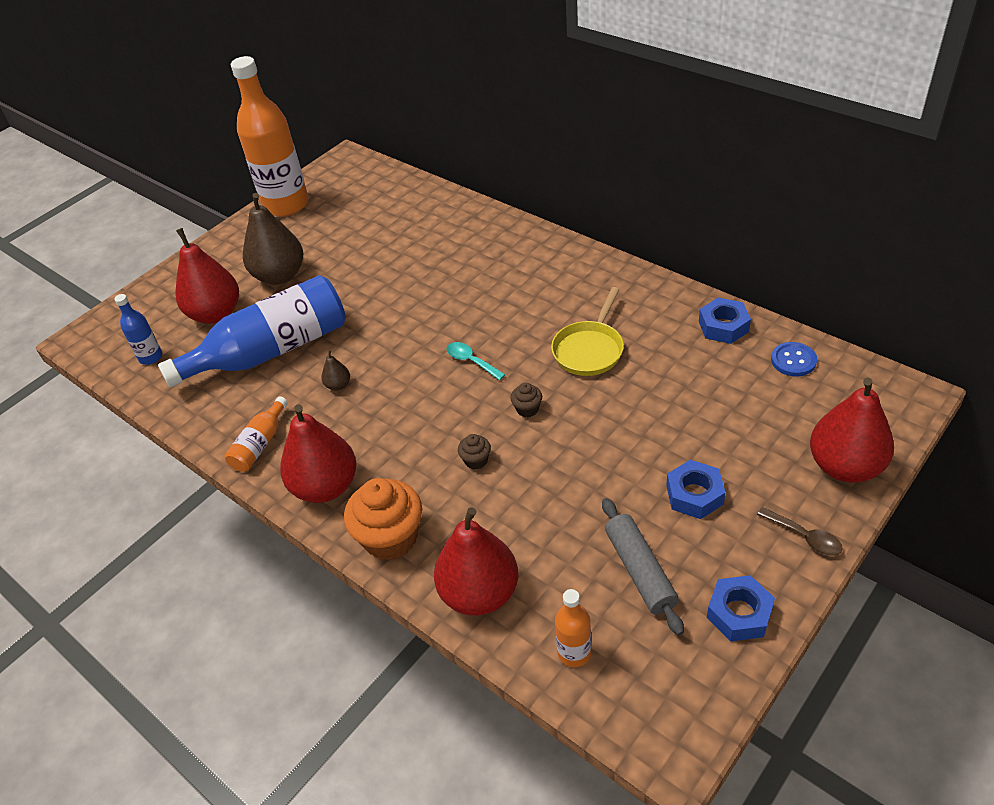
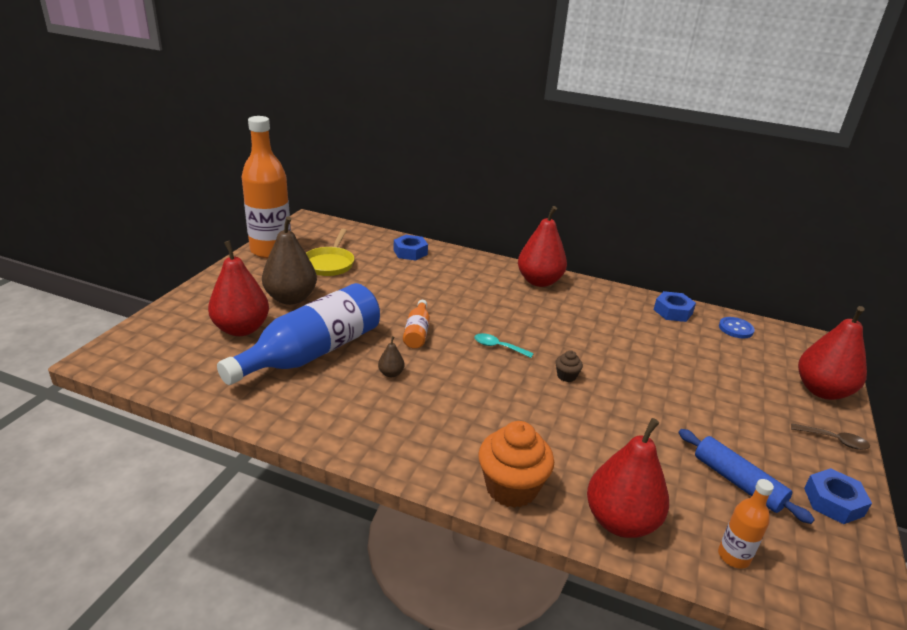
camera: 25 degrees left, 15 degrees down
(151, 357) = (188, 367): blue bottle -> none
(260, 444) = (340, 427): orange bottle -> orange bottle (417, 332)
(325, 487) = (424, 454): red pear -> red pear (539, 281)
(476, 460) = (548, 417): brown cupcake -> none
(589, 349) = (587, 332): yellow pan -> yellow pan (329, 264)
(639, 571) = (737, 482): grey rolling pin -> blue rolling pin
(694, 494) = (736, 421): blue nut -> blue nut (410, 252)

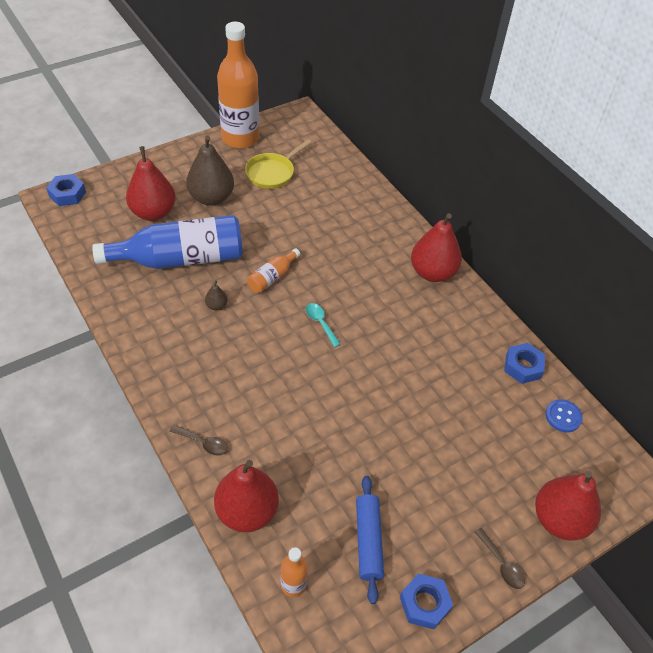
camera: 35 degrees right, 20 degrees up
(410, 252) = (351, 188): blue nut -> blue nut (67, 194)
(511, 488) = (203, 443): orange cupcake -> brown spoon
(566, 376) = (344, 379): brown cupcake -> none

